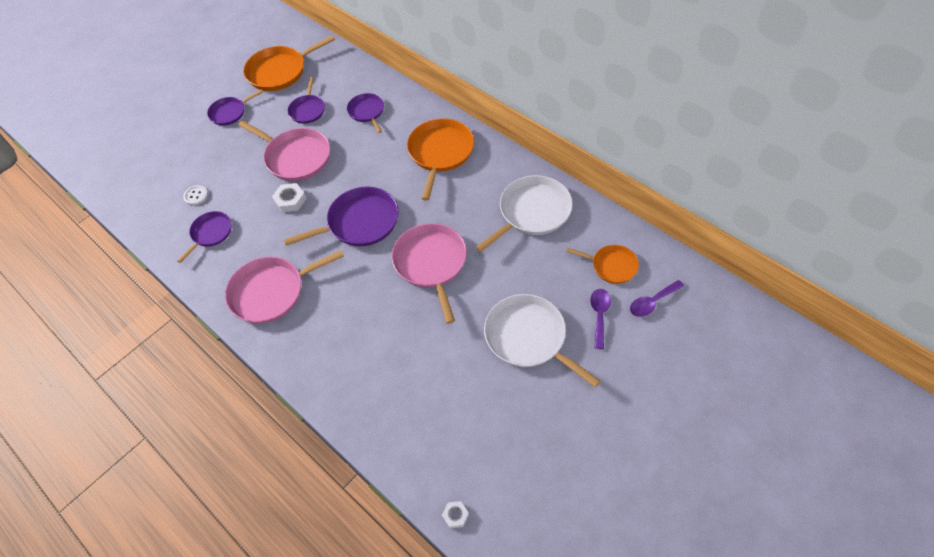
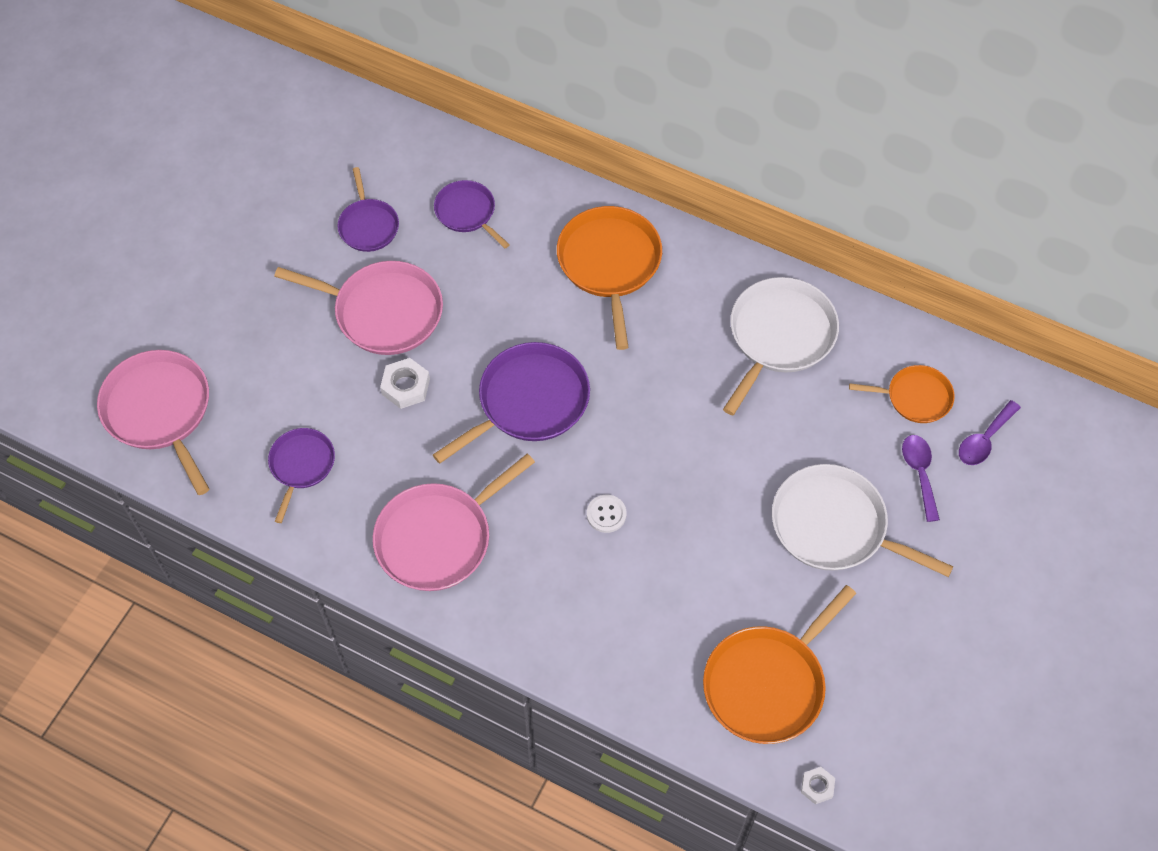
camera: 20 degrees left, 5 degrees up
(196, 196) = (248, 408): white button -> white button (606, 514)
(230, 113) = (238, 252): purple pan -> none
(280, 71) = (291, 162): orange pan -> orange pan (768, 683)
(431, 263) = (660, 445): pink pan -> pink pan (160, 411)

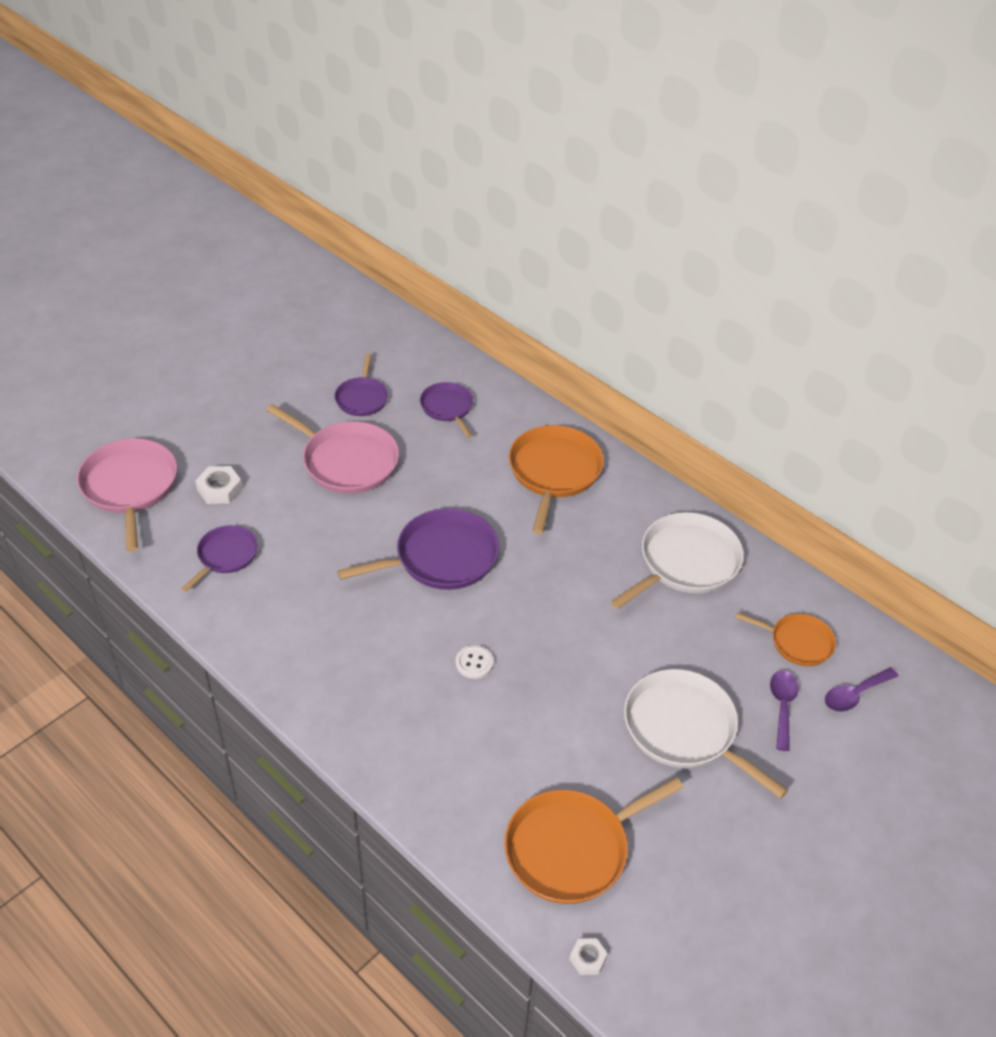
camera: 15 degrees right, 15 degrees down
(406, 386) = (340, 520): white nut -> white nut (219, 489)
(438, 538) = (317, 642): pink pan -> none

